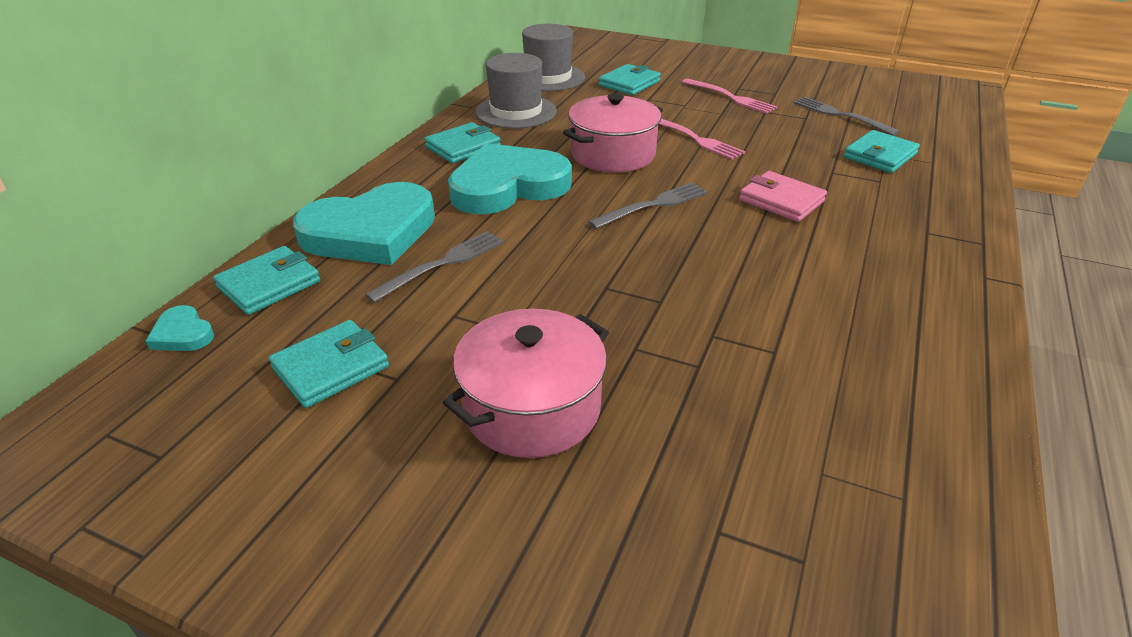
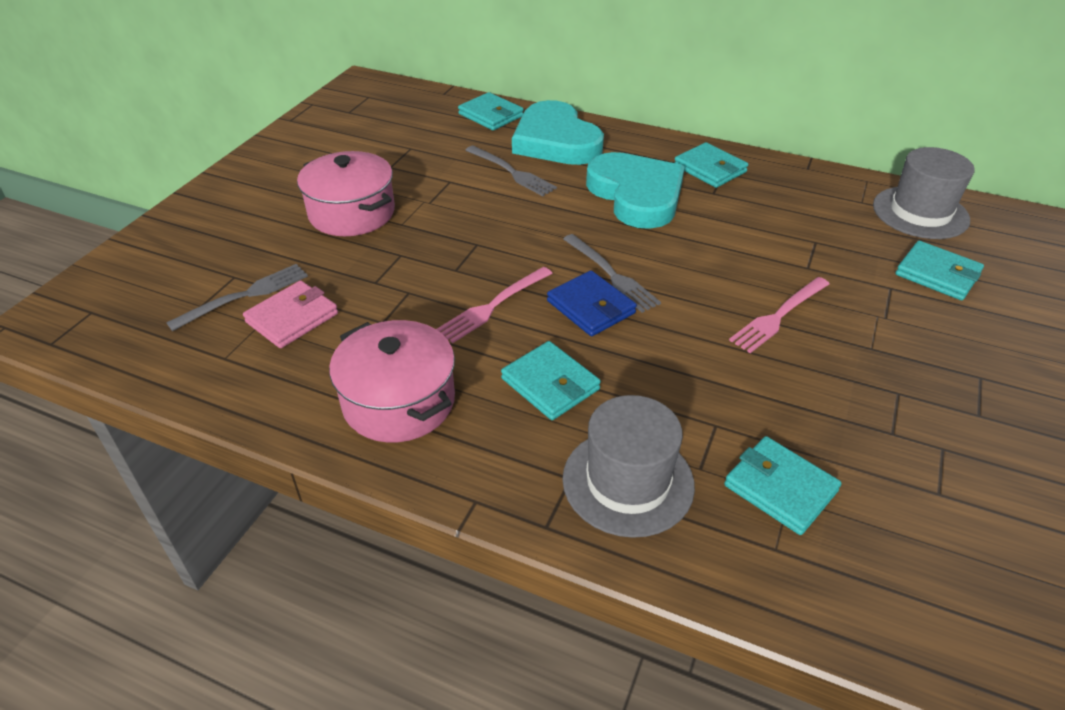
camera: 90 degrees right, 5 degrees up
(182, 334) = (444, 99): turquoise heart -> none
(331, 367) = (404, 145): turquoise wallet -> turquoise wallet (550, 384)
(516, 112) = (805, 194): grey hat -> grey hat (628, 481)
(612, 154) = (718, 254): pink pot -> pink pot (399, 401)
(707, 217) = (591, 307): none -> blue wallet
(731, 97) = (935, 364): pink fork -> pink fork (492, 307)
(781, 200) = (632, 365): pink wallet -> pink wallet (292, 318)
(839, 115) = (921, 476): grey fork -> grey fork (246, 295)

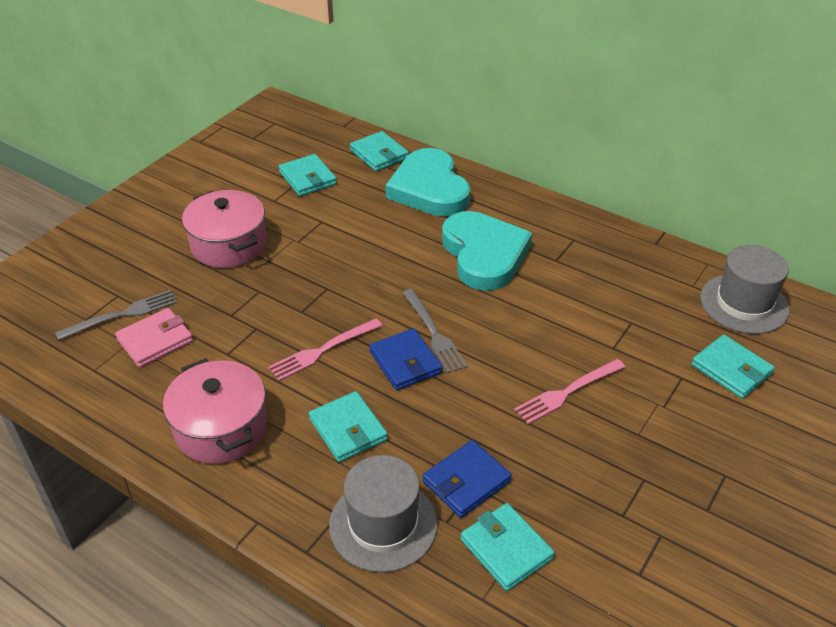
camera: 10 degrees right, 0 degrees up
(513, 172) = (380, 218): grey fork -> none
(706, 421) = (466, 481): none -> blue wallet
(710, 169) = (562, 234): turquoise wallet -> turquoise wallet (307, 178)

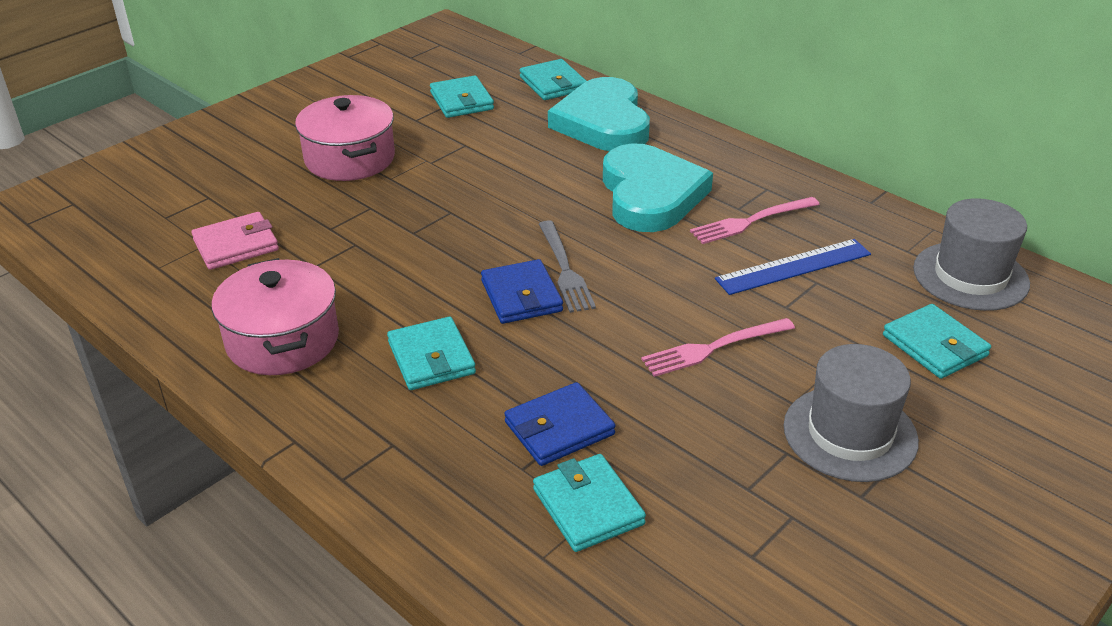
camera: 10 degrees right, 5 degrees down
(123, 314) = (208, 216): grey fork -> none
(322, 351) = (425, 275): pink fork -> pink fork (750, 222)
(383, 524) = (443, 461): grey hat -> grey hat (850, 433)
(610, 310) = (793, 266): none -> blue ruler

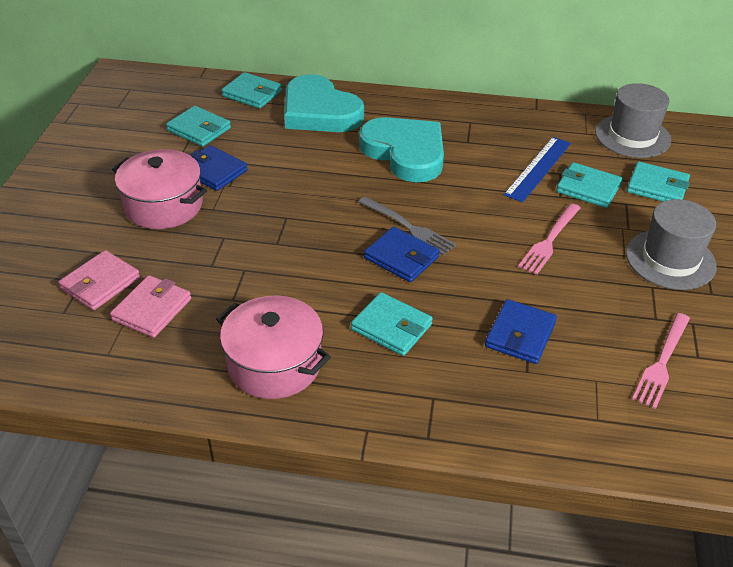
camera: 35 degrees left, 5 degrees up
(220, 205) = (100, 283): none -> pink wallet
(431, 144) = (213, 171): none -> blue wallet
(588, 506) = (588, 374): turquoise wallet -> turquoise wallet (588, 188)
(750, 222) = (484, 148): pink fork -> pink fork (662, 363)

